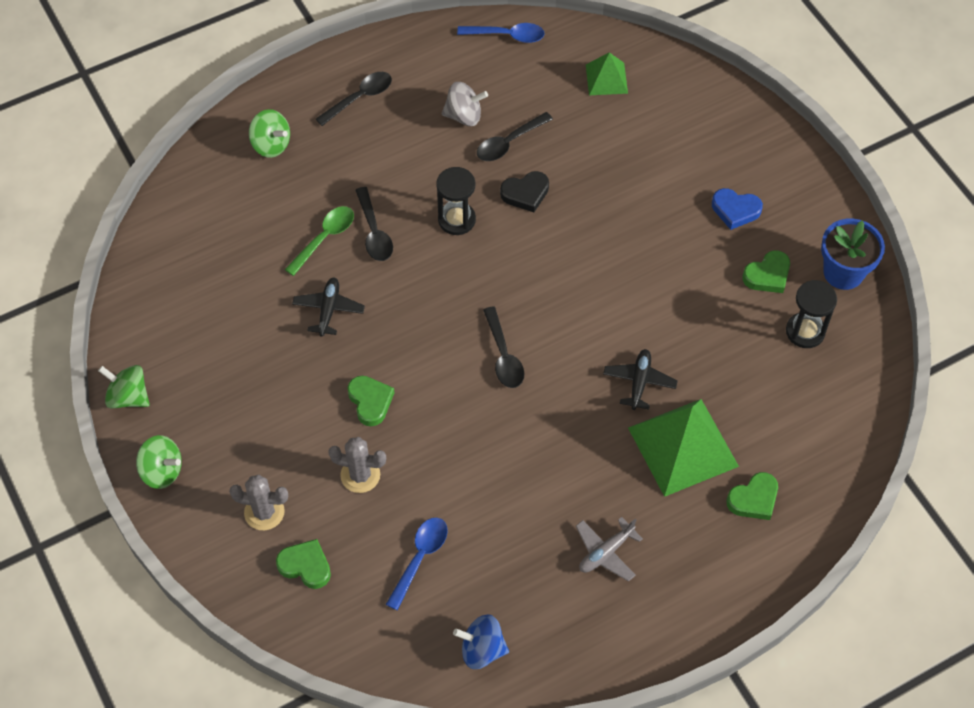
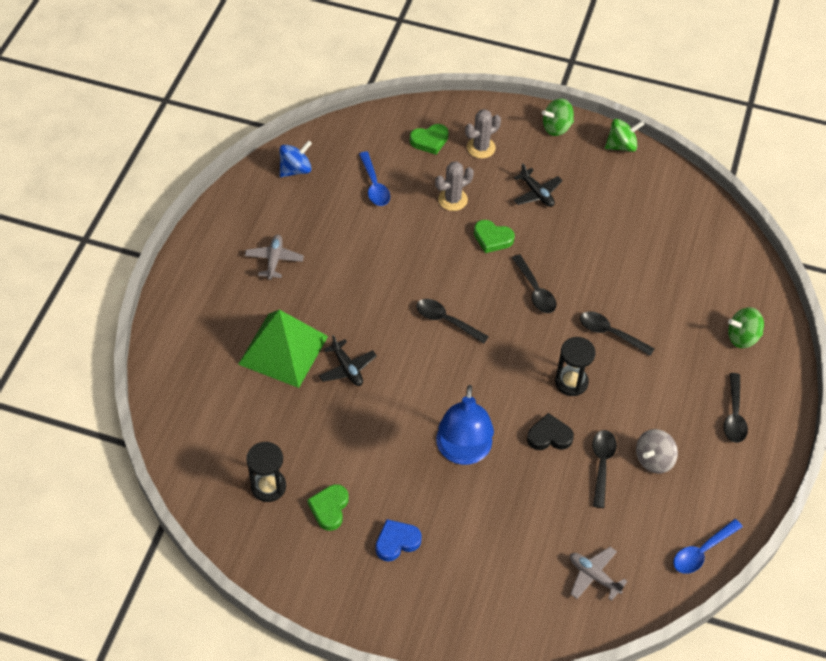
camera: 135 degrees right, 5 degrees down
(325, 238) = (634, 306): green spoon -> none
(328, 310) = (578, 268): black plane -> black plane (537, 193)
(392, 319) = (535, 291): none -> black spoon
(525, 193) = (549, 436): black heart -> black heart turned 60 degrees clockwise
(606, 79) = (593, 576): green pyramid -> grey plane
(610, 235) = (463, 452): none -> blue lamp
(753, 499) = (211, 351): green heart -> none
(843, 272) = (277, 554): blue flower pot -> none

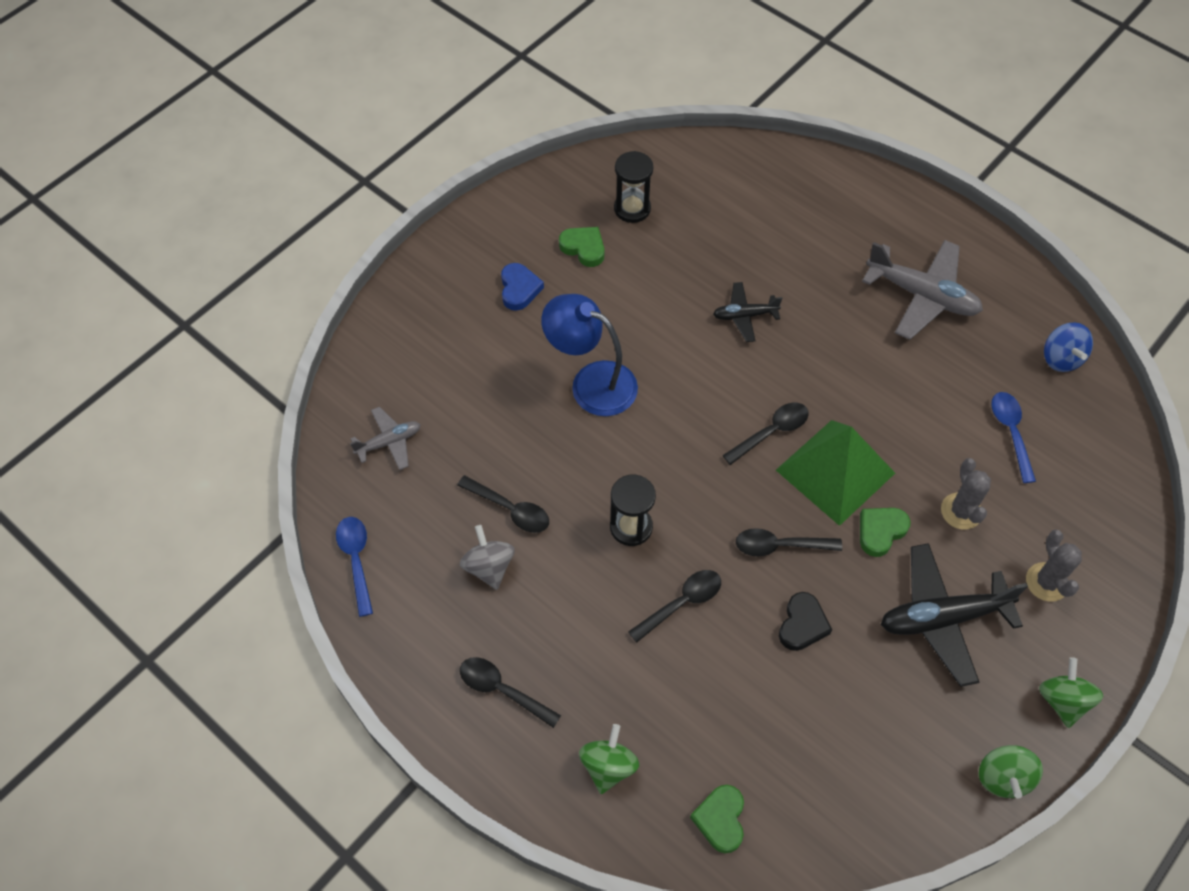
camera: 115 degrees right, 5 degrees up
(274, 260) = (922, 296): grey plane -> grey plane, size x1.82
(283, 350) = (792, 267): green pyramid -> green pyramid (835, 471)
(374, 185) = (1010, 432): blue spoon -> blue spoon turned 75 degrees clockwise
(429, 141) = (1075, 524): green heart -> green heart (720, 819)
(537, 193) = (942, 618): black plane -> black plane, size x1.82
(549, 436) = (571, 472): black heart -> black heart (802, 624)

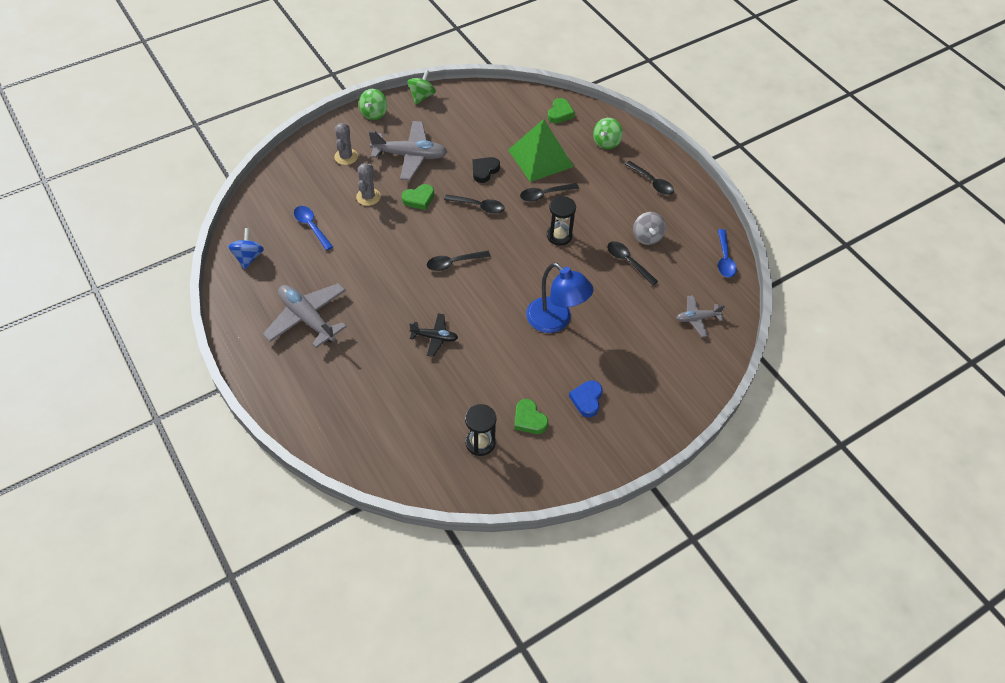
camera: 165 degrees left, 5 degrees down
(835, 471) = (427, 233): green pyramid -> green pyramid (540, 158)
(942, 618) = (410, 156): black plane -> grey plane
(1010, 432) = (311, 226): blue spoon -> blue spoon turned 135 degrees clockwise

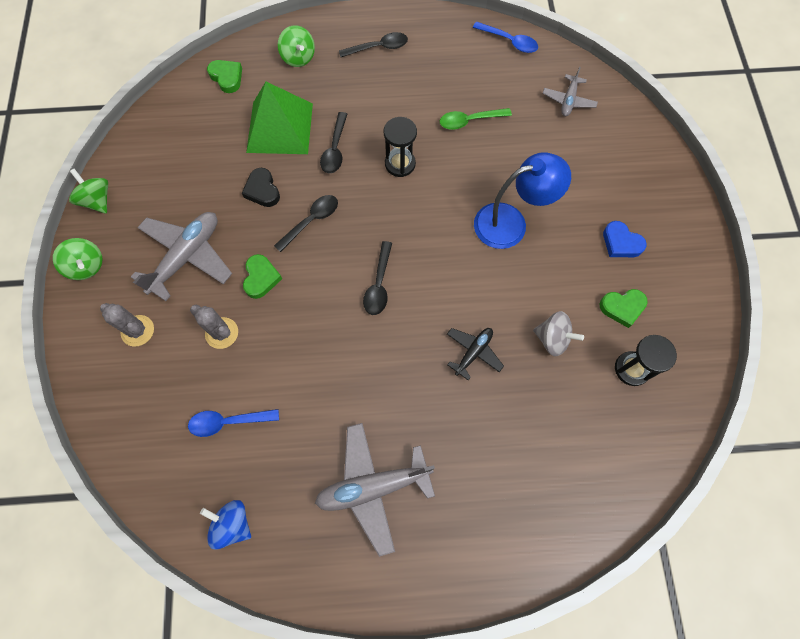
camera: 60 degrees left, 15 degrees up
(628, 262) = (469, 121): black spoon -> green spoon
(647, 237) = (446, 88): grey spinning top -> grey spinning top (552, 339)

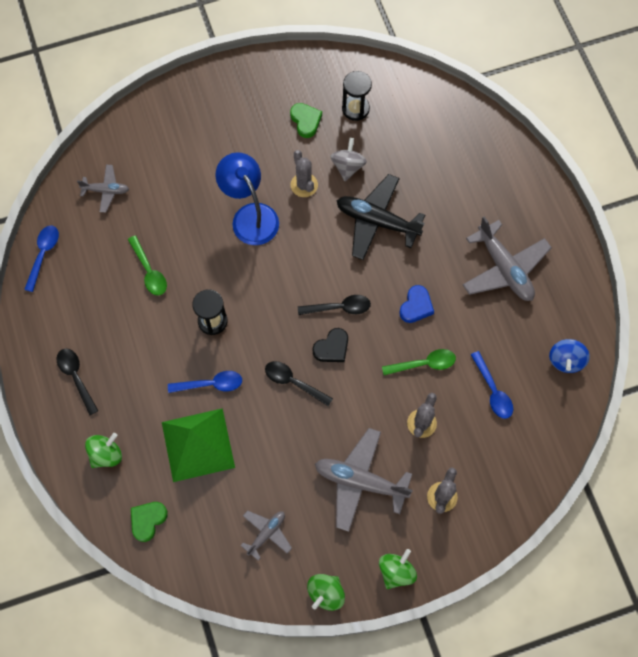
camera: 105 degrees left, 0 degrees up
(174, 165) = (266, 533): none -> grey plane
(261, 278) = (361, 408): green heart -> none
(262, 190) = (273, 437): black heart -> black heart (332, 348)
(286, 355) = (424, 364): none -> green spoon
(335, 149) = (211, 384): black spoon -> blue spoon
(473, 352) = (377, 221): black plane -> black plane, size x1.82
(537, 285) = (304, 185): none -> grey cactus
(621, 243) = (247, 129): blue heart -> blue heart (416, 306)

